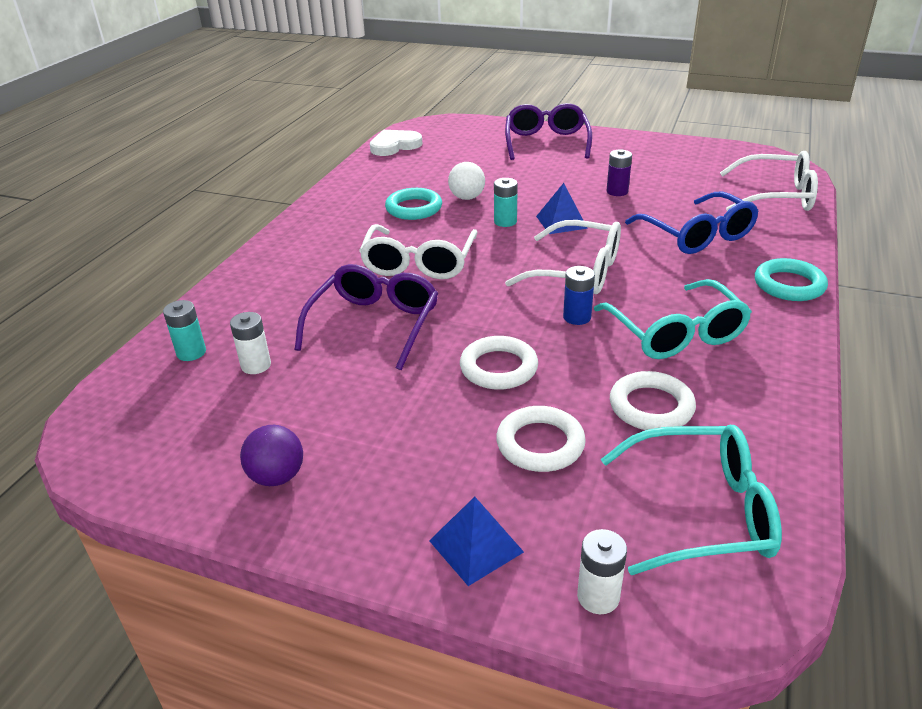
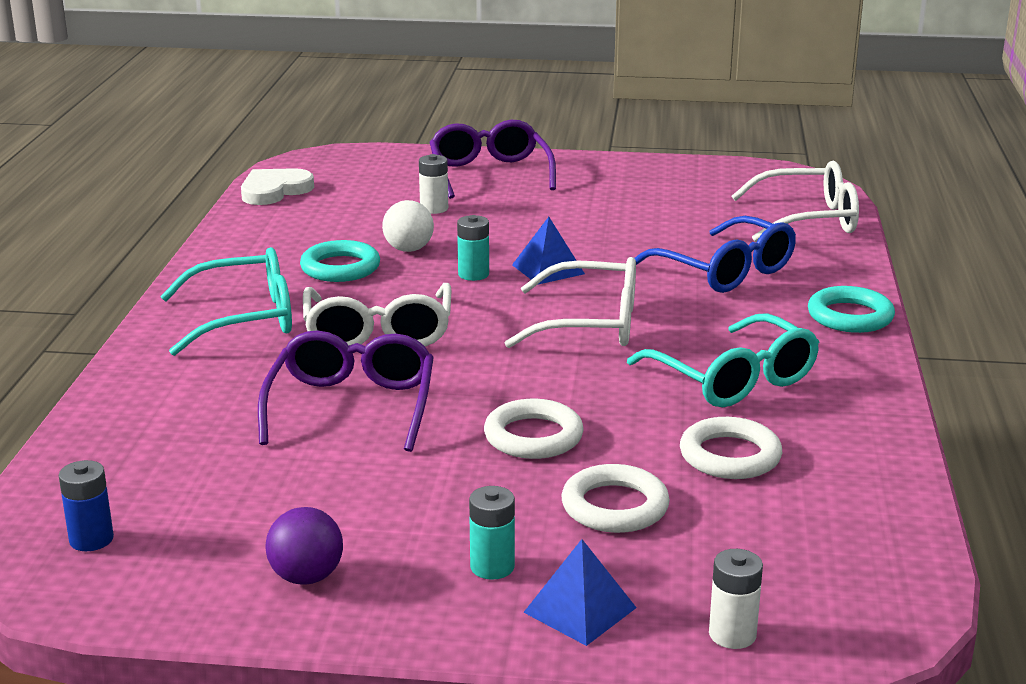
camera: 15 degrees left, 10 degrees down
(191, 352) = (114, 462): turquoise battery -> turquoise battery (492, 567)
(256, 365) = (214, 467): white battery -> white battery (434, 208)
(577, 317) = (609, 374): blue battery -> blue battery (91, 539)
(617, 191) = (607, 228): purple battery -> none
(702, 511) = (818, 546): turquoise glasses -> turquoise glasses (245, 319)

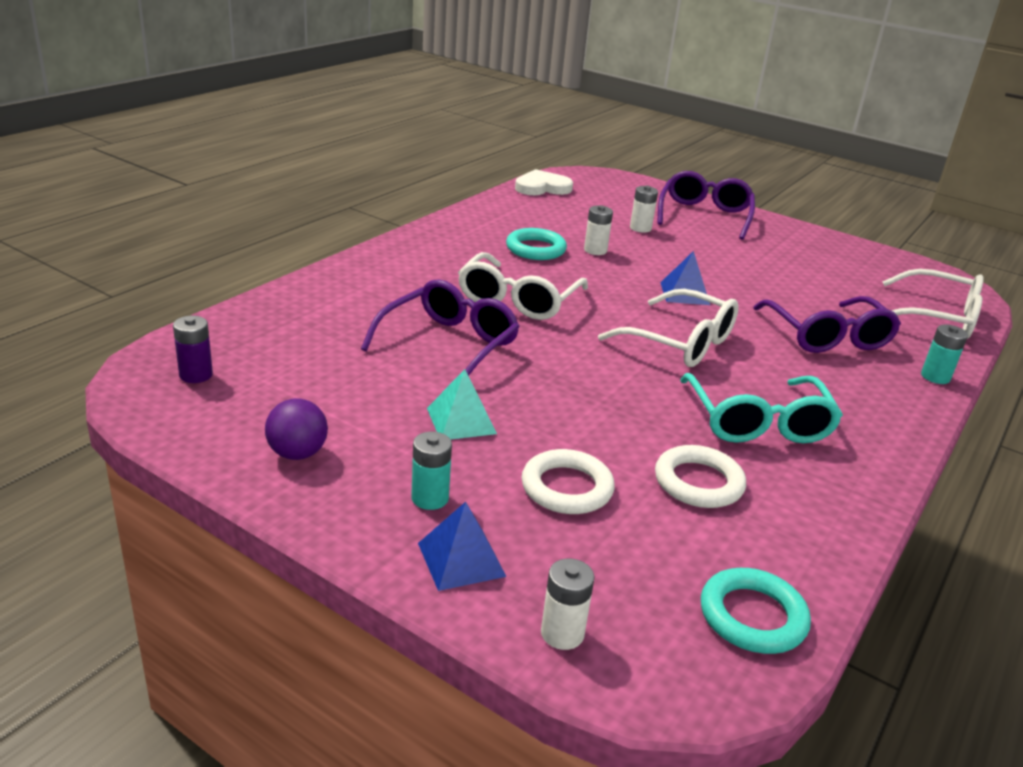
camera: 25 degrees right, 5 degrees up
(91, 539) = (196, 375): blue battery -> purple battery
(245, 319) = (439, 263): turquoise glasses -> none
(408, 249) = (595, 250): white ball -> white battery
(446, 480) = (461, 420): none -> turquoise pyramid
(473, 274) = (625, 281): turquoise battery -> turquoise battery (935, 377)
(533, 436) = (556, 411): white ring -> none
(725, 271) = (828, 337): blue glasses -> purple glasses
(850, 316) = (907, 405): turquoise ring -> turquoise ring (752, 616)

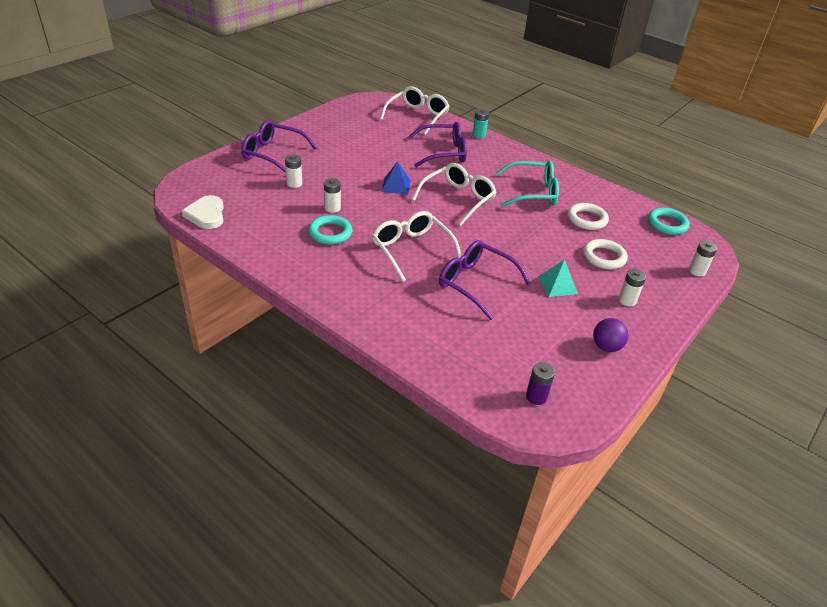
camera: 85 degrees left, 10 degrees up
(430, 498) = (627, 300): turquoise battery -> white battery
(461, 559) = (666, 294): blue pyramid -> none
(518, 300) = (411, 250): white glasses -> white glasses turned 150 degrees counterclockwise

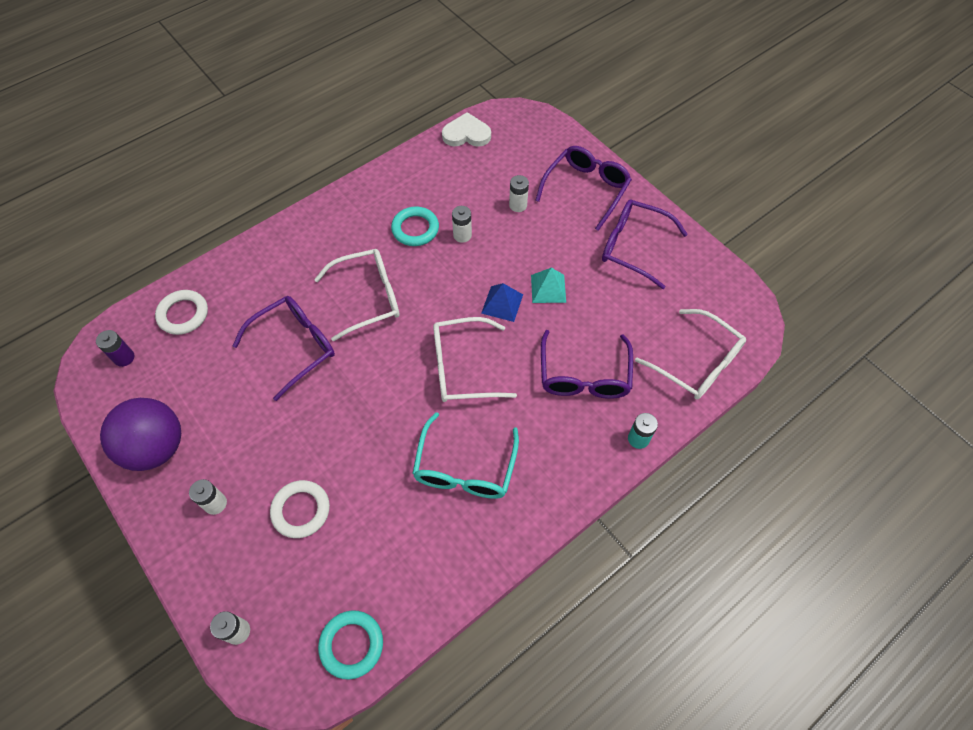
camera: 105 degrees right, 20 degrees up
(328, 136) = (633, 247): none -> purple glasses
(458, 199) = (462, 367): white glasses -> white glasses turned 120 degrees clockwise
(557, 285) = (266, 432): turquoise pyramid -> turquoise pyramid (548, 288)
(587, 219) = (387, 522): white ring -> white ring (183, 314)
(606, 347) = (156, 447): purple ball -> purple ball, size x1.89

